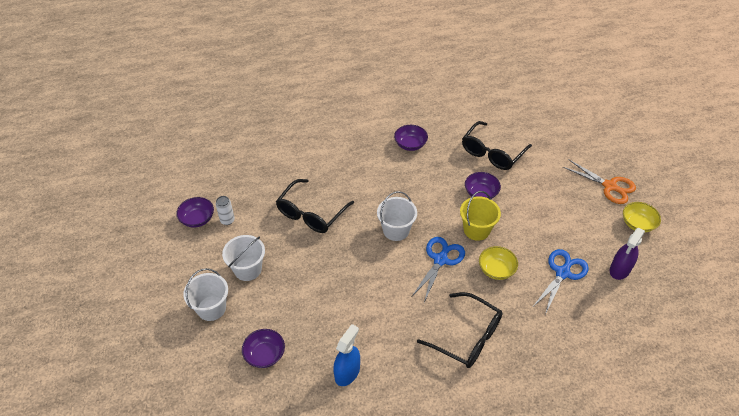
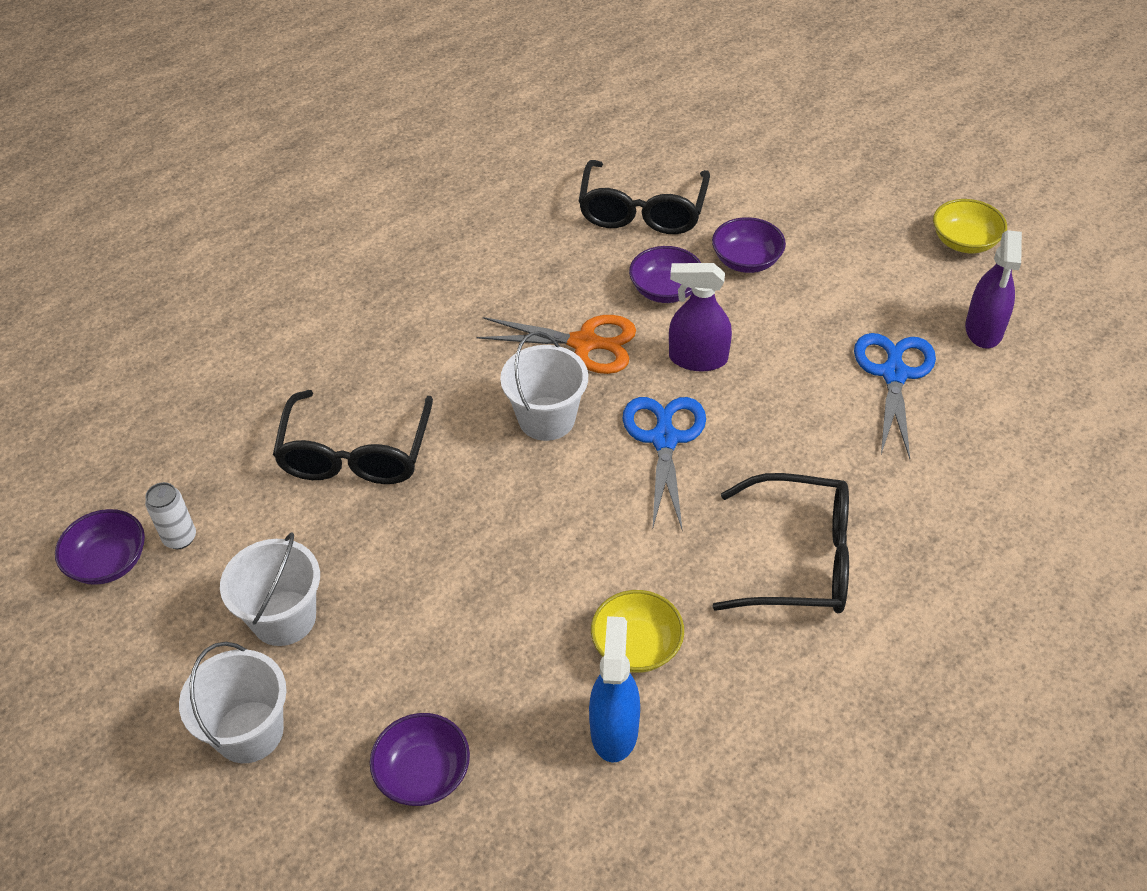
camera: 25 degrees left, 0 degrees up
(410, 144) = (479, 250): purple bowl -> purple bowl (746, 261)
(476, 230) = (697, 358): yellow bucket -> purple spray bottle
(496, 269) = (776, 415): yellow bowl -> yellow bowl (636, 646)
(610, 186) = (881, 196): orange scissors -> orange scissors (585, 343)

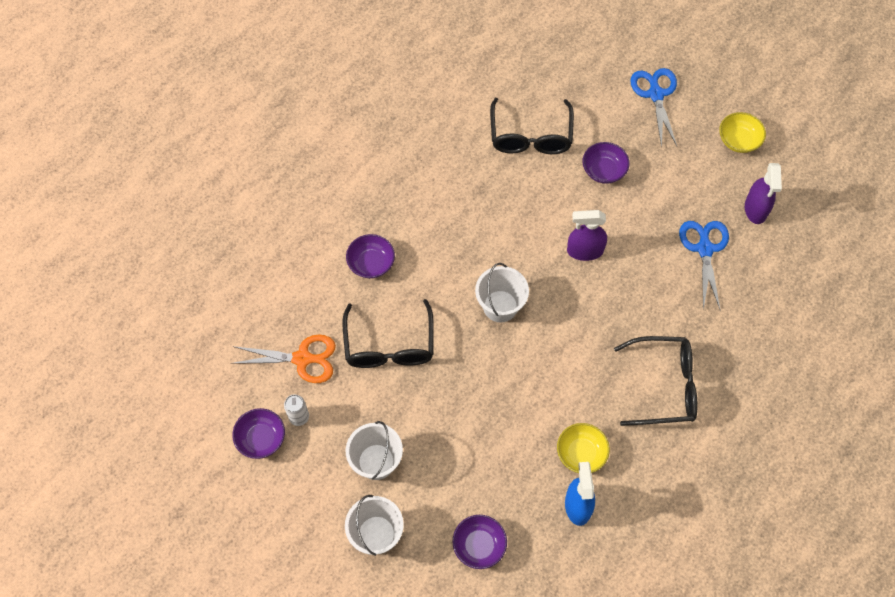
camera: 10 degrees left, 15 degrees up
(585, 343) = (513, 247): orange scissors -> orange scissors (303, 359)
(664, 438) = (574, 312): blue scissors -> blue scissors (655, 94)
(665, 290) = (556, 199): purple bowl -> purple bowl (371, 263)

